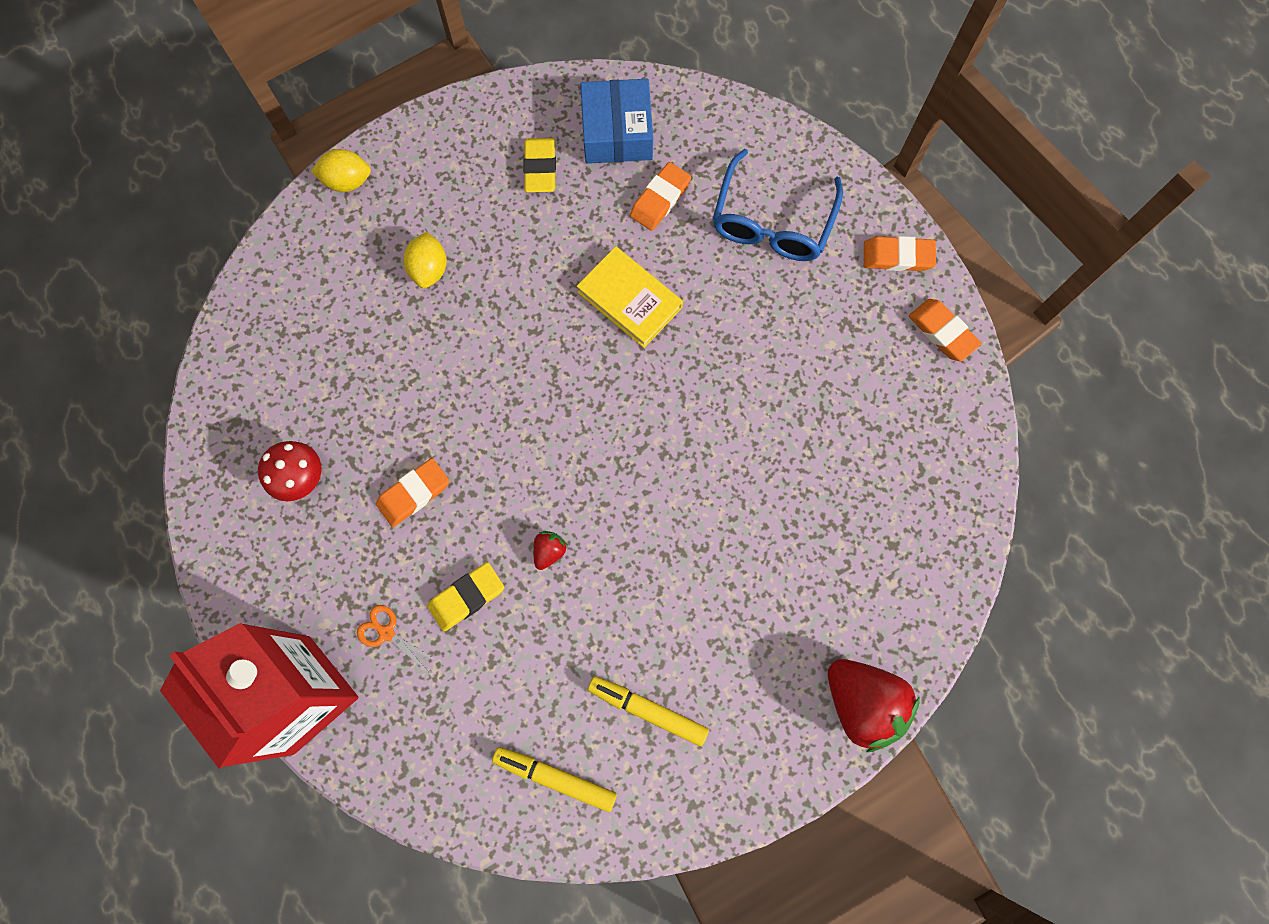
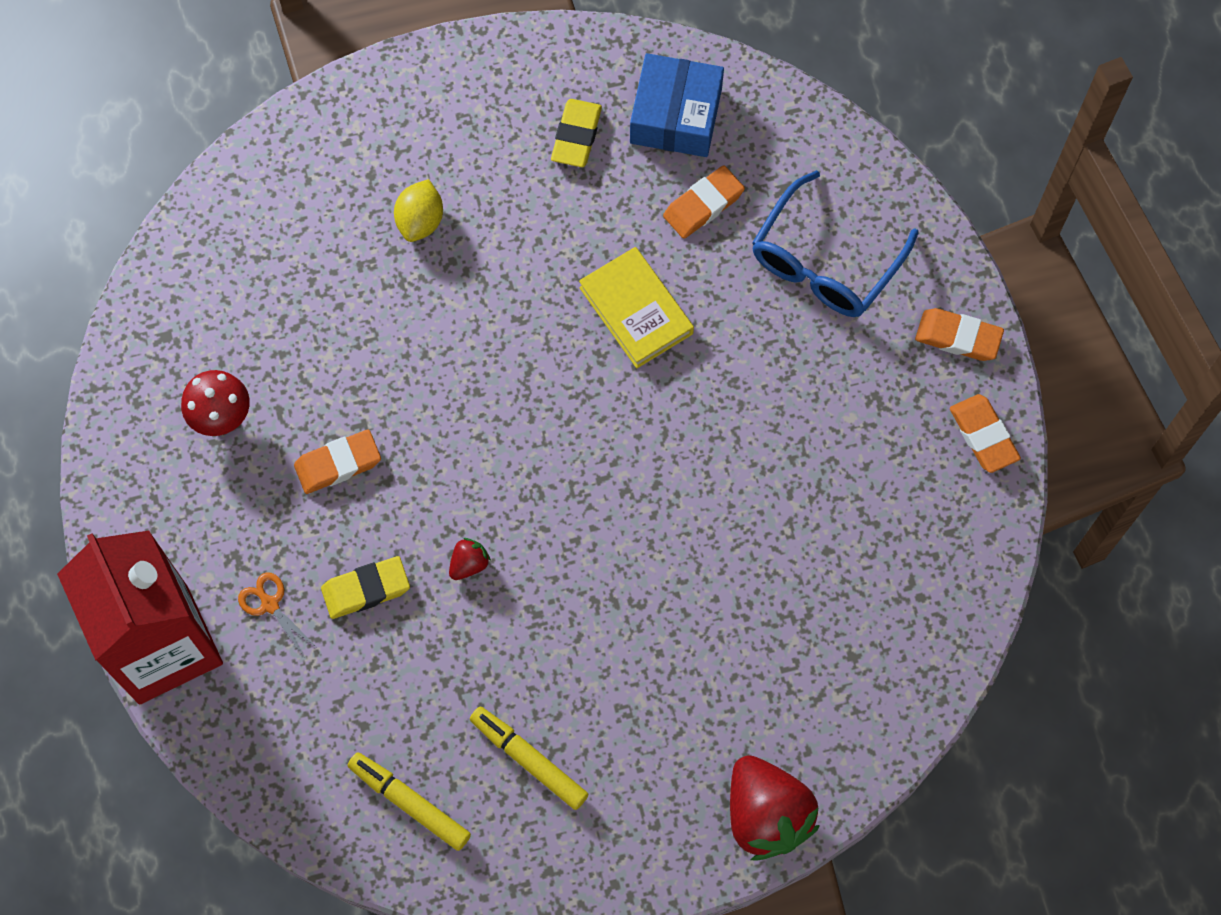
camera: 15 degrees right, 5 degrees down
(347, 181) = (355, 99): yellow lemon -> none

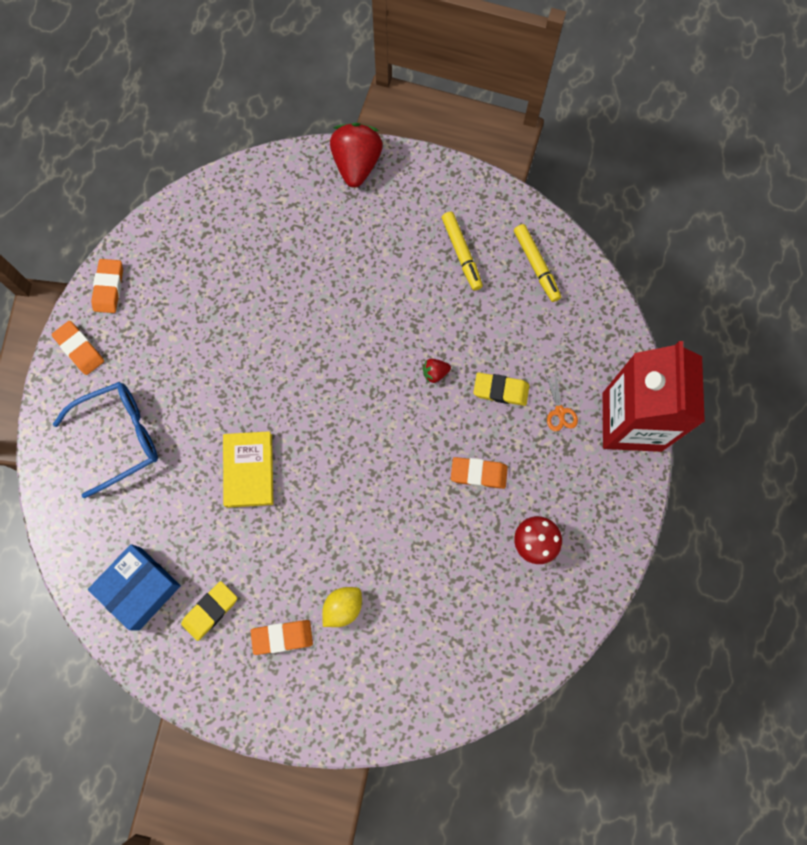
camera: 150 degrees left, 5 degrees up
(703, 205) = (164, 516): orange eraser -> orange eraser (282, 637)

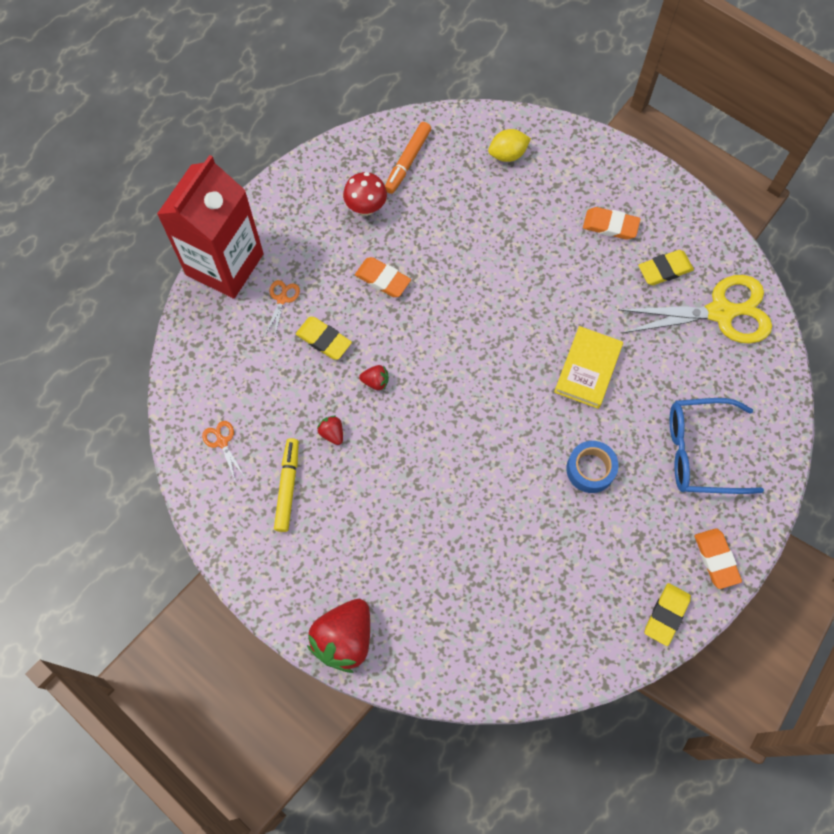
camera: 155 degrees left, 5 degrees down
(109, 288) = (666, 615): orange eraser -> yellow eraser
(140, 588) = (721, 312): blue box -> yellow scissors
(213, 378) = (590, 469): none -> blue tape
(343, 607) = (550, 226): yellow lemon -> yellow lemon (507, 154)
(449, 312) = (332, 433): none -> red strawberry
(520, 617) = (408, 161): none -> orange marker
(536, 265) = (222, 442): yellow marker -> orange scissors

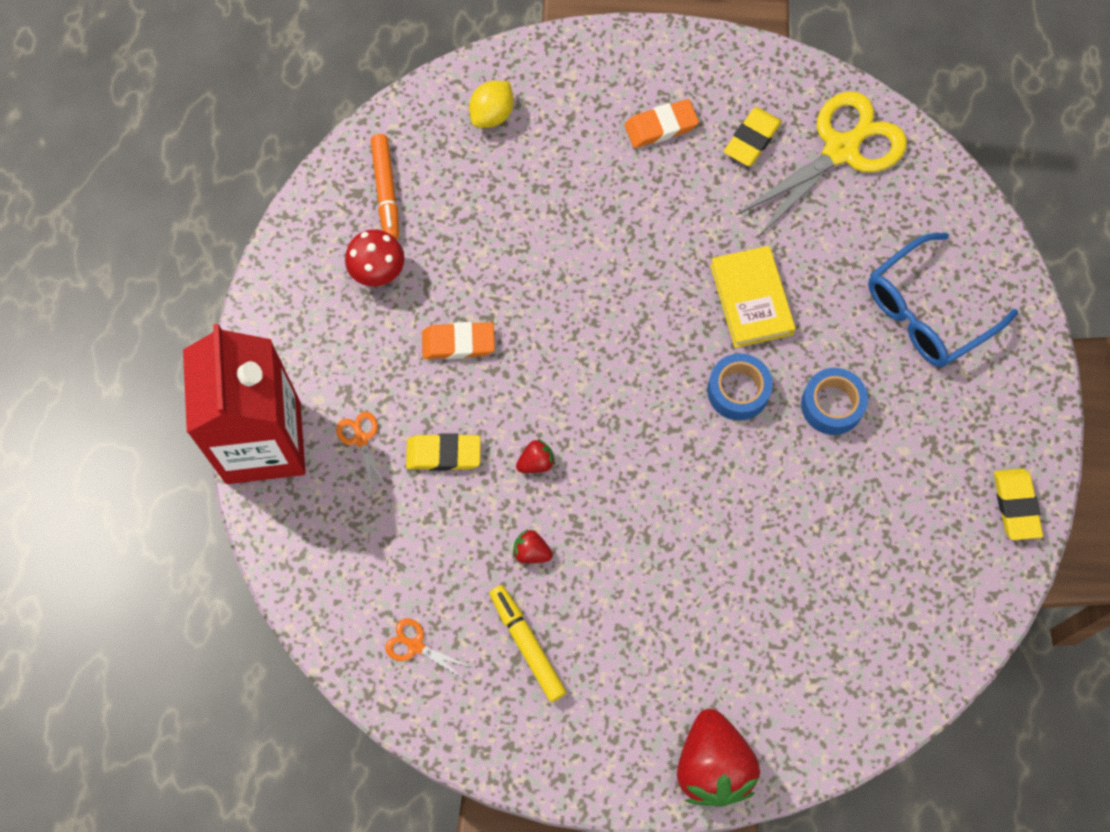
camera: 35 degrees left, 0 degrees up
(535, 420) = (738, 391): none -> blue tape
(716, 559) = (1022, 414): orange eraser -> none

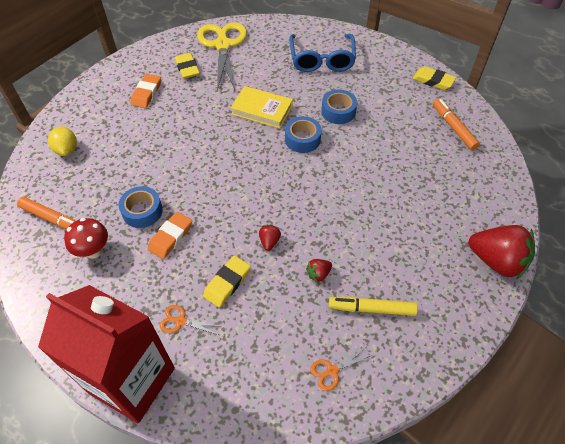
camera: 55 degrees left, 15 degrees down
(470, 281) = (142, 211): none -> blue tape
(929, 589) = (453, 128): none -> orange marker

